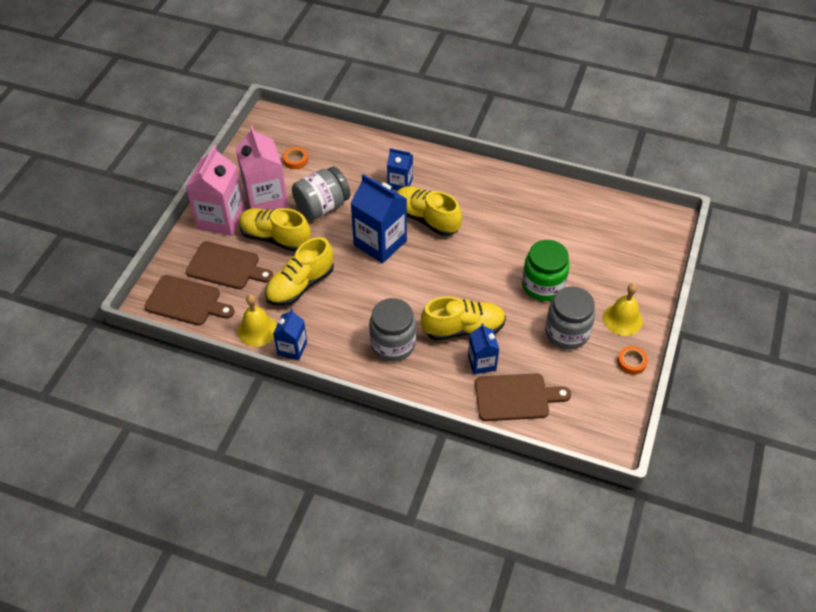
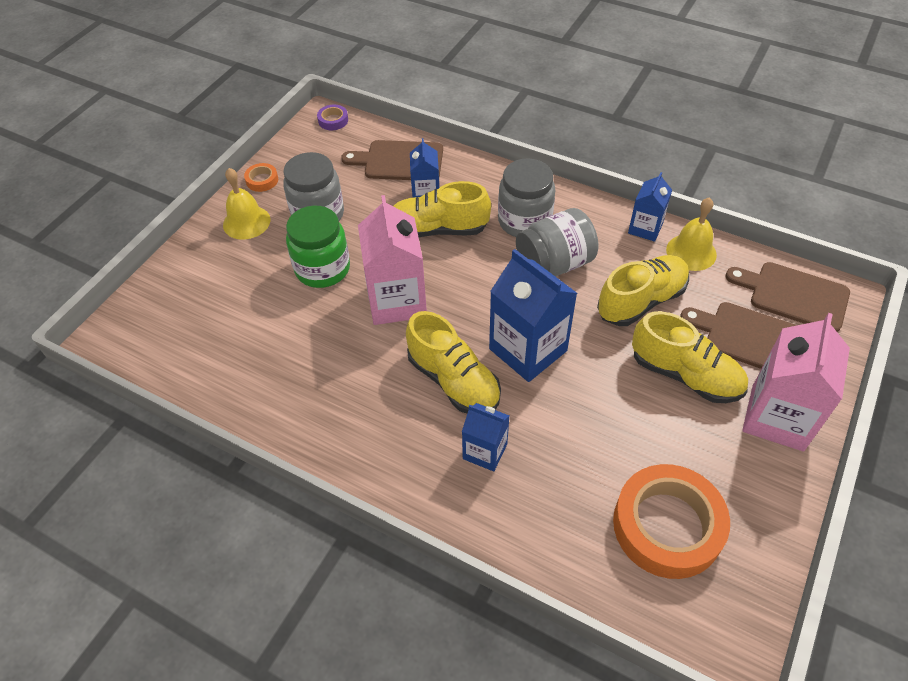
camera: 170 degrees left, 0 degrees up
(266, 199) = (710, 447): pink carton -> pink carton (397, 301)
(295, 160) = (667, 526): orange tape -> orange tape, size x2.39
(322, 206) = (615, 421): grey jar -> grey jar (554, 264)
(598, 443) = (333, 120): none -> purple tape

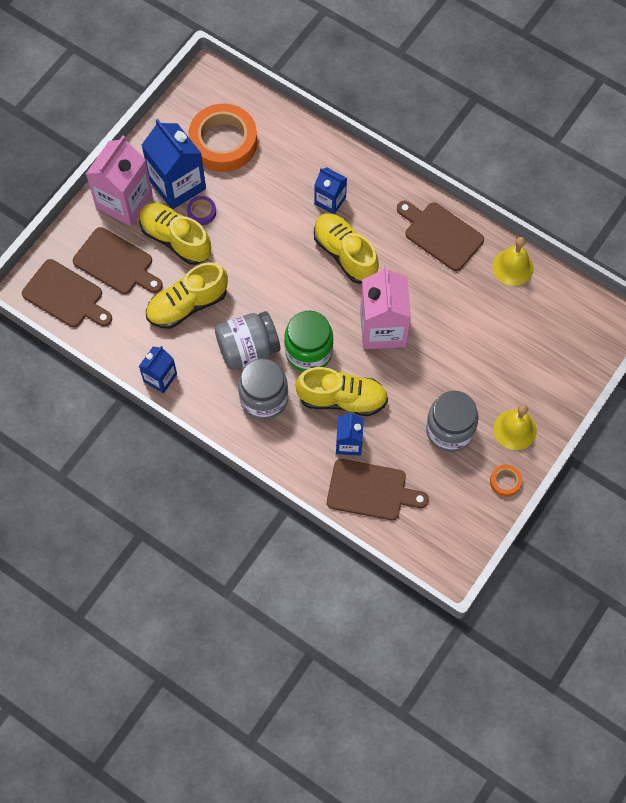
camera: 175 degrees left, 15 degrees up
(322, 269) = (444, 368): green jar -> green jar (308, 352)
(323, 421) = (440, 234): none -> brown cutting board
(333, 120) = (437, 561): purple tape -> purple tape (201, 212)
(528, 350) = (286, 272): blue carton -> blue carton (177, 184)
(691, 252) = (130, 347): yellow bell -> yellow bell (512, 267)

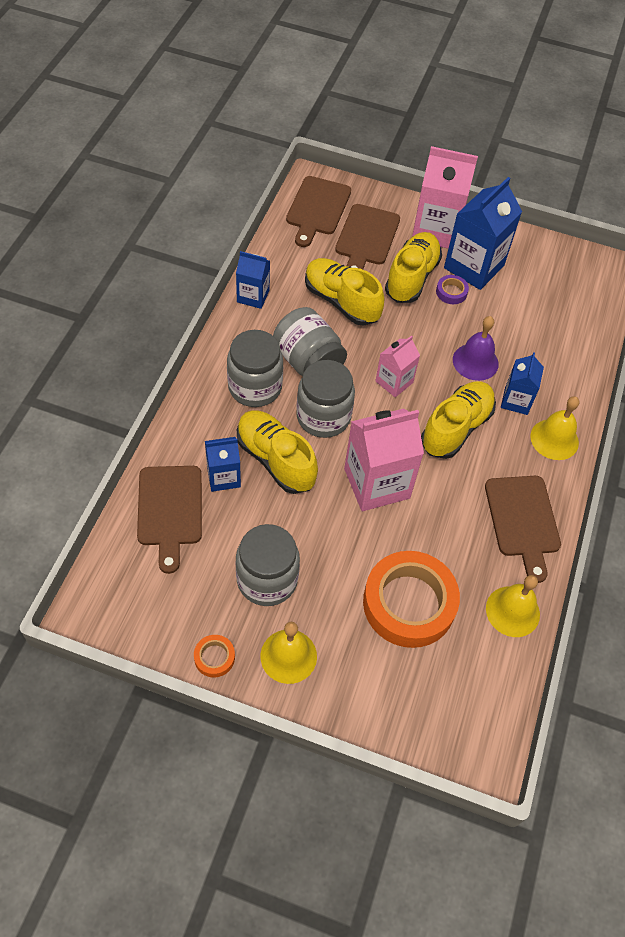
camera: 70 degrees right, 10 degrees down
(223, 142) = (540, 294): orange tape -> orange tape (409, 603)
(282, 218) = (475, 362): none -> purple bell
(287, 287) = (394, 382): none -> pink carton
(308, 352) = (323, 417): green jar -> grey jar
(342, 399) = (275, 460): yellow shoe -> yellow shoe turned 150 degrees clockwise
(374, 186) = (554, 439): none -> yellow bell
(440, 234) = (522, 520): brown cutting board -> brown cutting board turned 150 degrees clockwise

